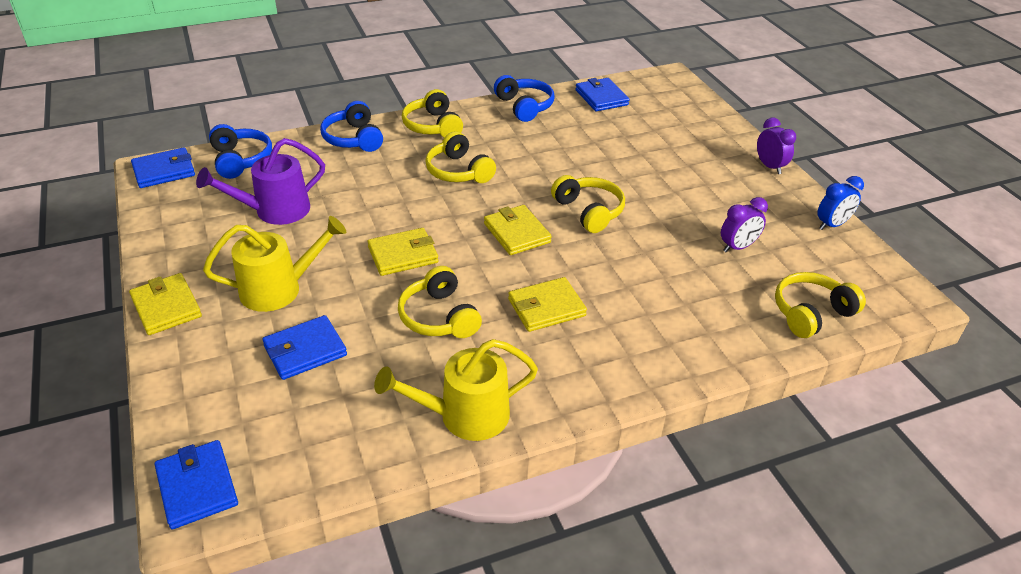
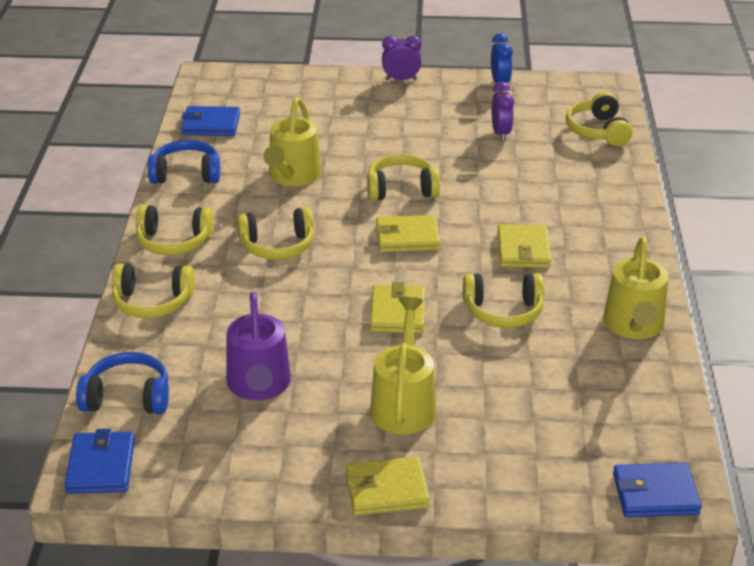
camera: 65 degrees left, 5 degrees down
(305, 350) = (507, 401): blue wallet -> none
(353, 138) = (152, 302): blue headphones -> yellow headphones
(561, 152) = (292, 177): none -> yellow watering can

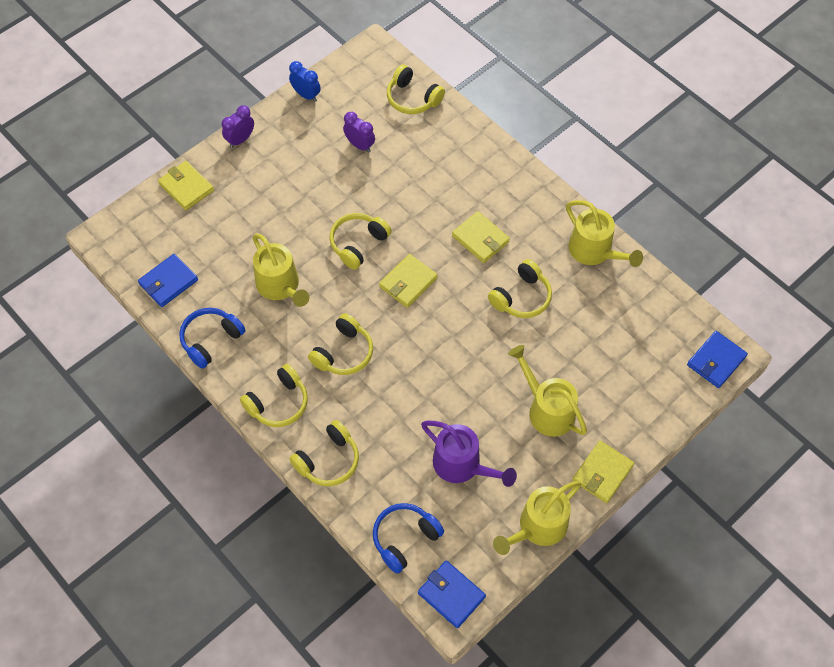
camera: 45 degrees left, 25 degrees up
(256, 481) = (537, 528): none -> yellow watering can
(398, 313) = (470, 346): yellow wallet -> yellow wallet (186, 187)

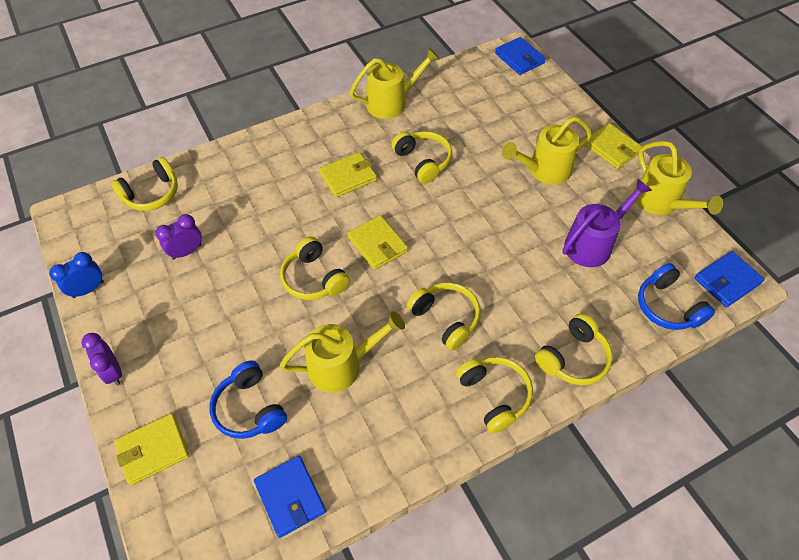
camera: 75 degrees left, 5 degrees down
(211, 340) = (392, 457): blue headphones -> blue headphones (249, 408)
(328, 460) = (573, 358): yellow headphones -> yellow headphones turned 75 degrees clockwise

